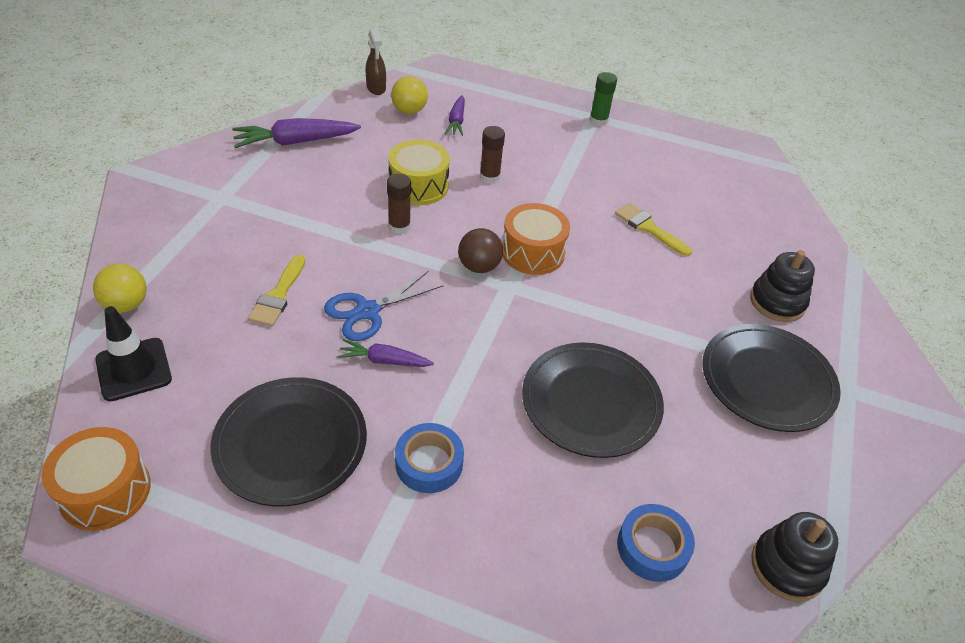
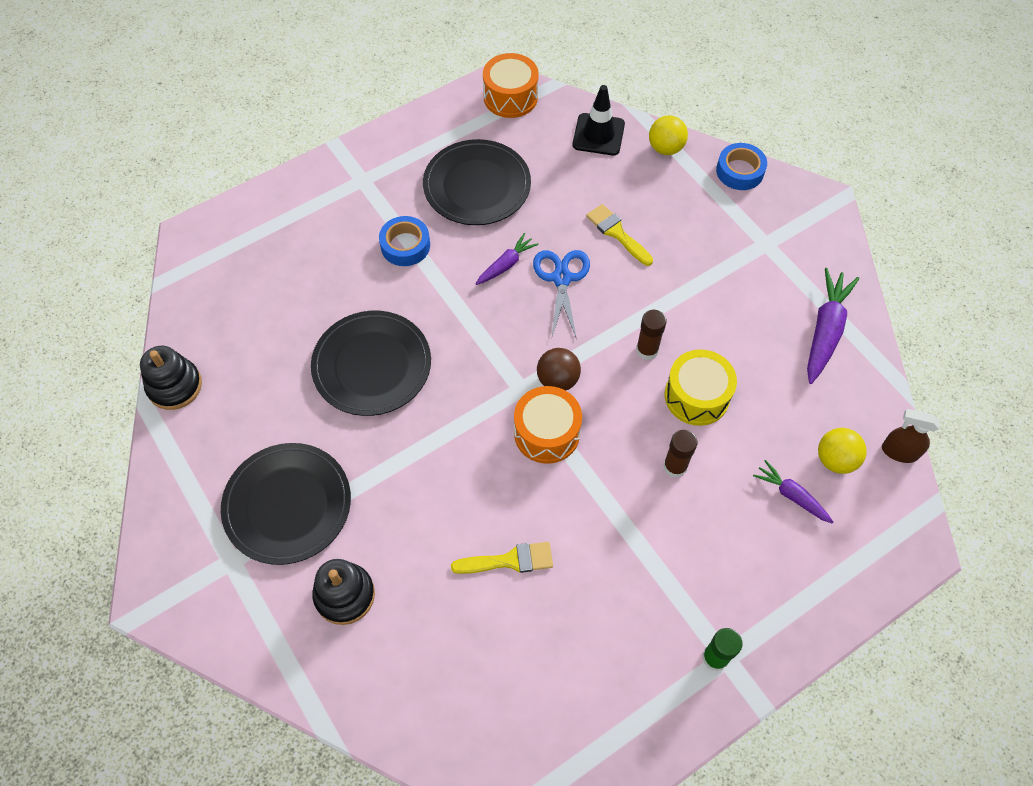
camera: 130 degrees right, 15 degrees up
(652, 547) = (252, 323): blue tape -> blue tape (740, 171)

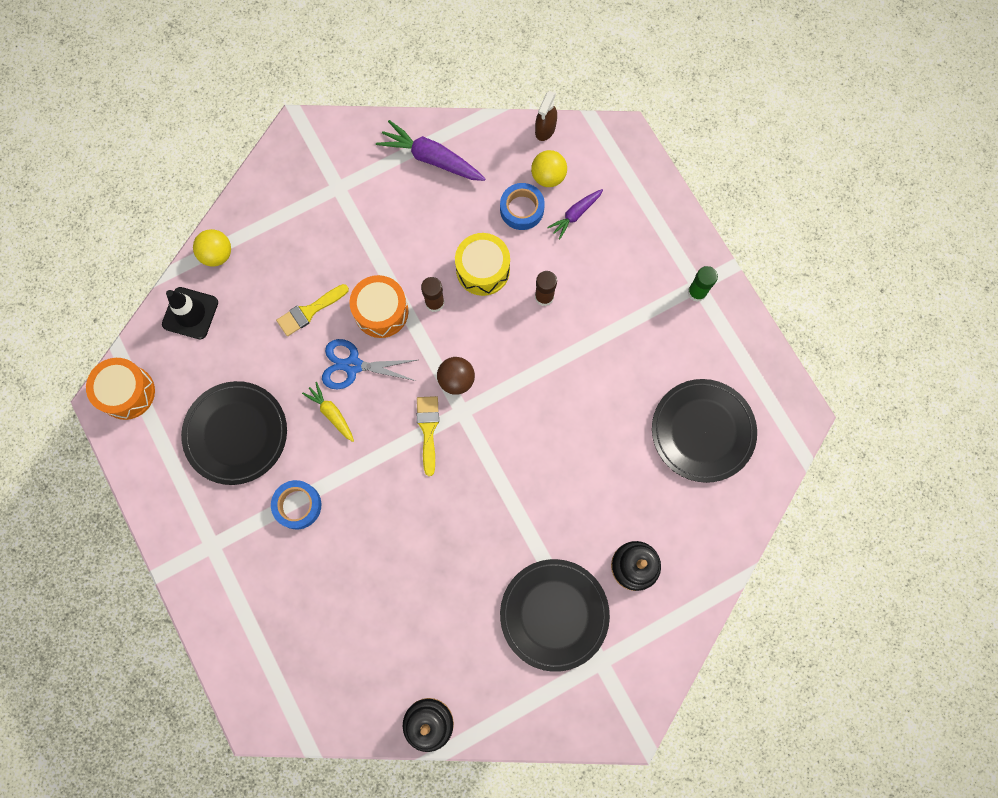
camera: 85 degrees left, 15 degrees up
(372, 365) = (425, 540): black plate -> black plate (702, 431)
(506, 264) = (331, 413): purple carrot -> yellow carrot
(509, 560) = (614, 434): yellow brush -> yellow brush (428, 429)
(546, 433) = (505, 394): orange drum -> orange drum (381, 311)
(740, 171) = (254, 194): blue tape -> blue tape (522, 209)

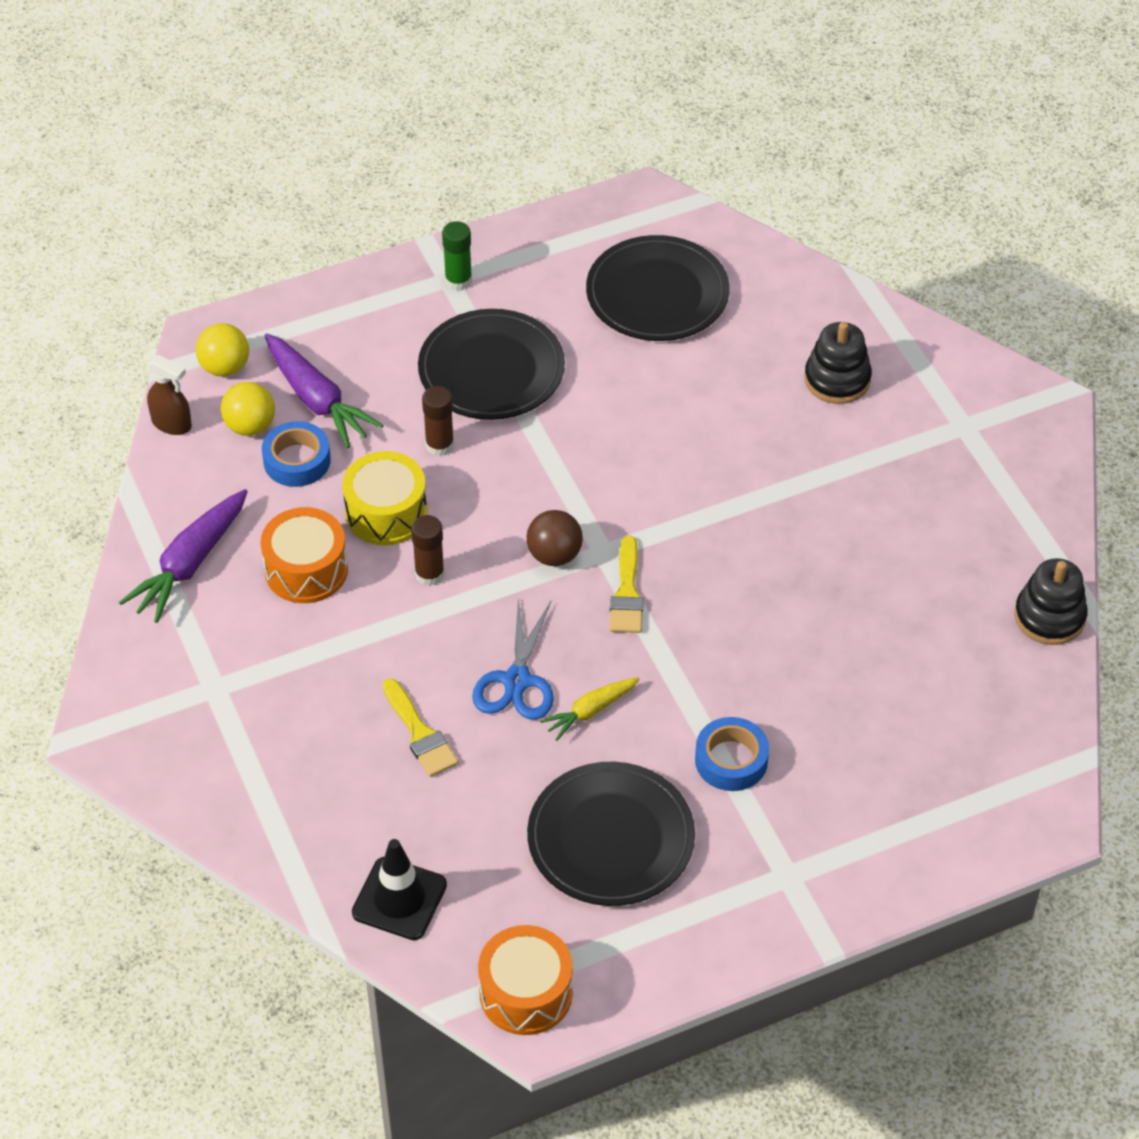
camera: 85 degrees left, 25 degrees down
(217, 254) = (301, 858): yellow ball -> yellow ball (225, 367)
(381, 311) = (434, 641): orange drum -> orange drum (306, 570)
(428, 429) = (627, 593): yellow brush -> yellow brush turned 90 degrees counterclockwise
(554, 614) = (900, 469): black plate -> black plate (491, 370)
(575, 214) = (317, 400): purple carrot -> purple carrot, size x1.70

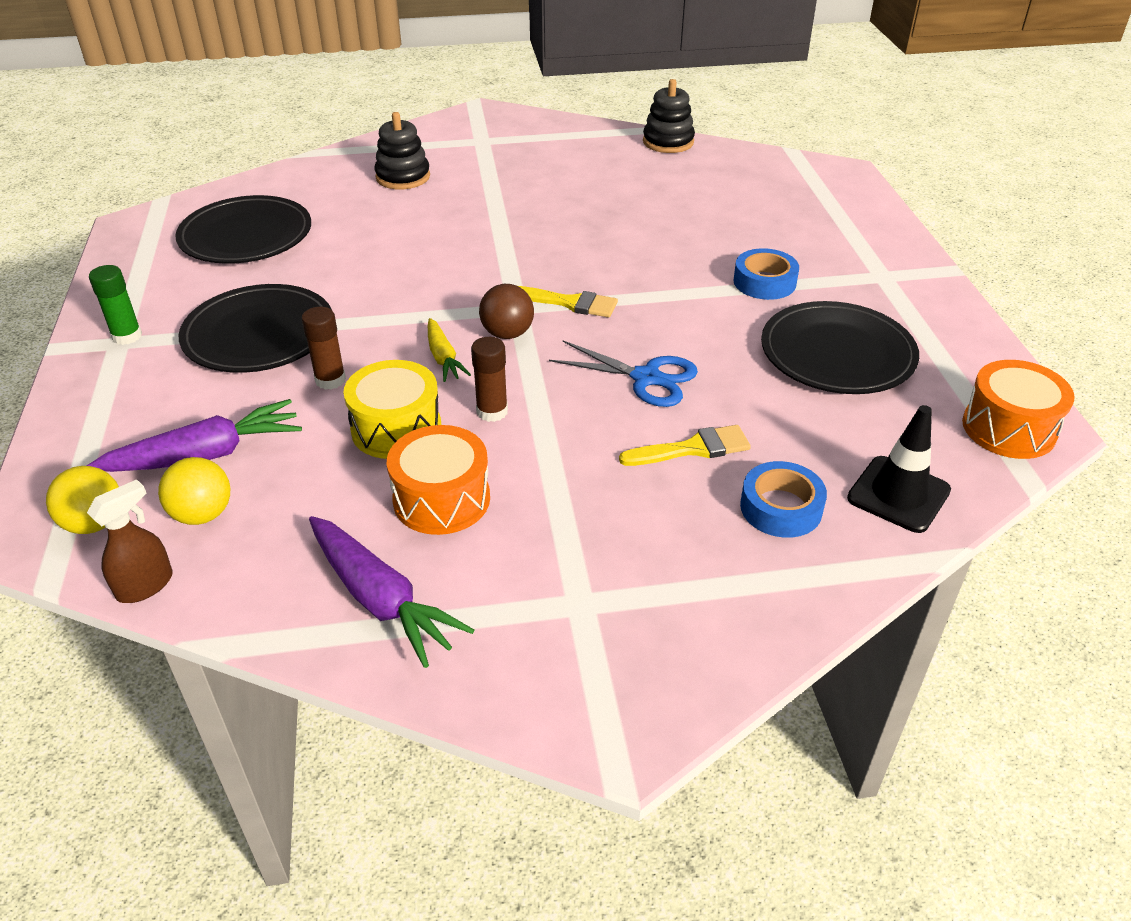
camera: 75 degrees left, 10 degrees down
(297, 460) = (281, 484): blue tape -> blue tape (781, 508)
(590, 711) = (694, 342): yellow carrot -> yellow carrot (443, 358)

